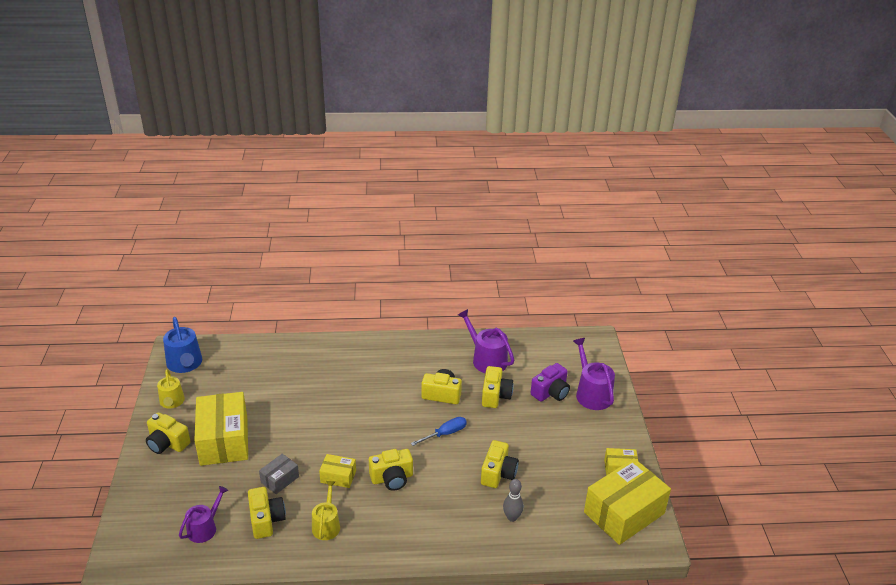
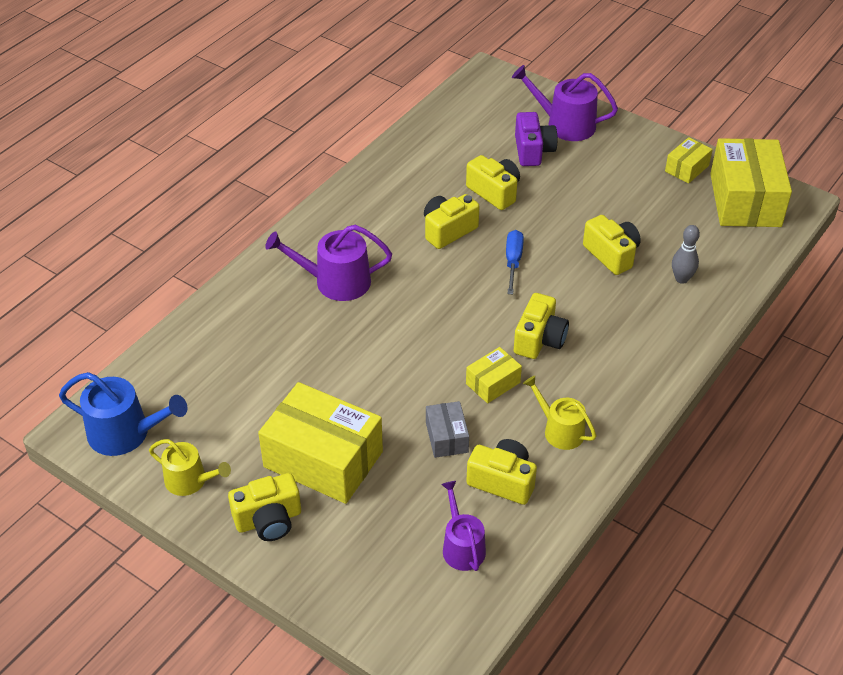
camera: 50 degrees left, 10 degrees up
(486, 359) = (429, 166): purple watering can -> purple watering can (335, 282)

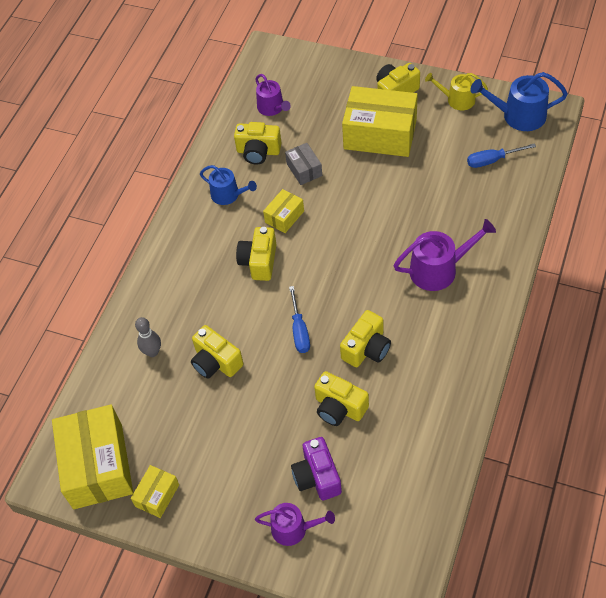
camera: 170 degrees right, 10 degrees up
(200, 383) = (492, 160): none -> blue screwdriver
(559, 430) = (228, 195): yellow watering can -> blue watering can
(565, 124) = (293, 529): purple watering can -> purple watering can, size x0.66

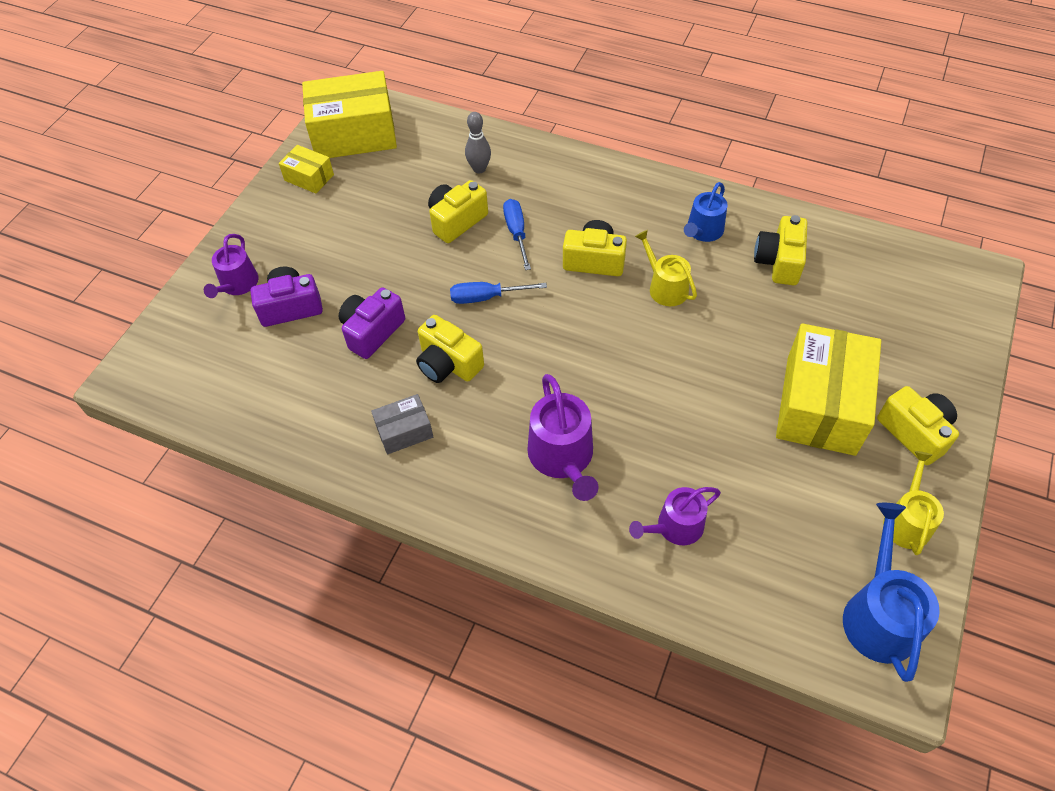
camera: 90 degrees right, 0 degrees up
(272, 108) = (862, 278): purple watering can -> purple watering can (675, 527)
(284, 217) = (665, 287): yellow box -> yellow watering can
(304, 169) = (747, 310): grey box -> grey box (404, 431)
(339, 407) = (372, 331): yellow camera -> purple camera
(492, 160) = (772, 557): blue screwdriver -> blue screwdriver (516, 233)

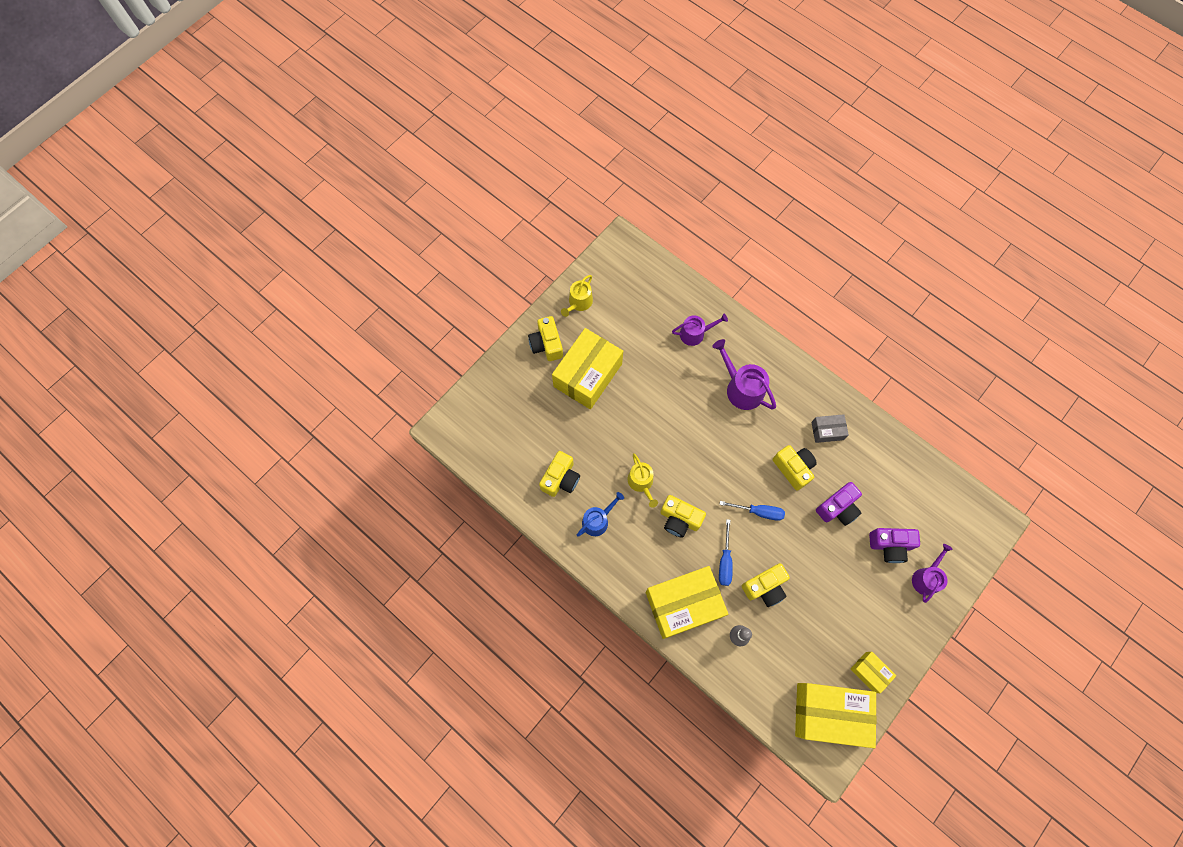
camera: 165 degrees left, 15 degrees up
(555, 180) = (683, 604): none -> yellow box
(563, 457) = (741, 388): purple watering can -> purple watering can turned 45 degrees counterclockwise
(878, 614) = (617, 267): blue watering can -> none

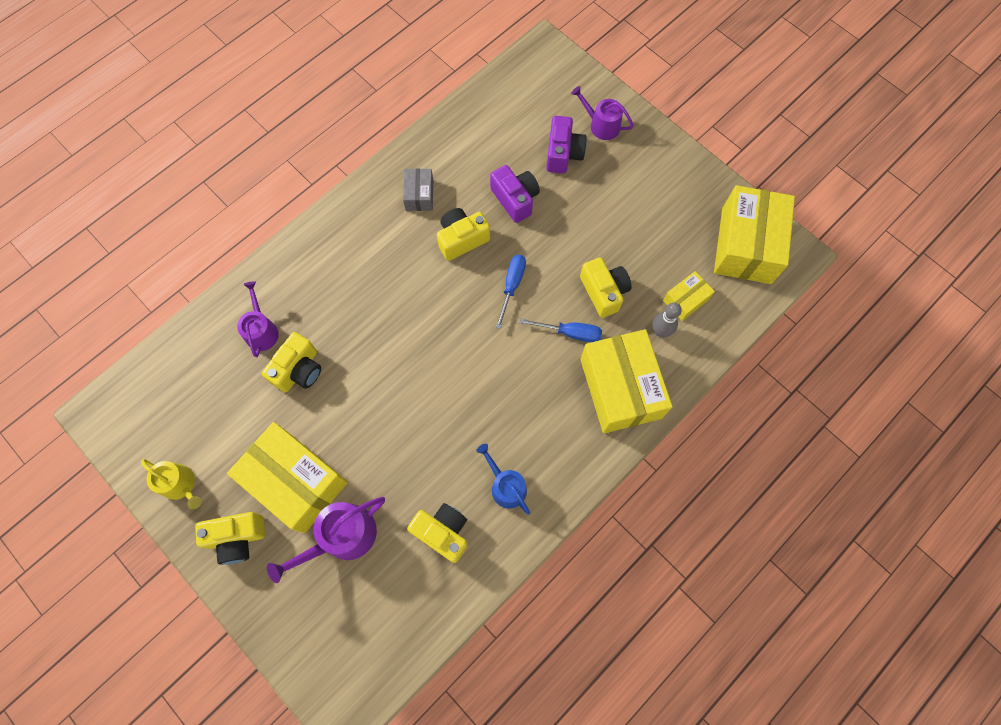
camera: 85 degrees left, 0 degrees up
(641, 482) = (460, 423): yellow watering can -> none
(679, 519) = (513, 380): yellow camera -> yellow camera (299, 370)
(741, 388) = (348, 284): purple watering can -> purple watering can (342, 537)
(870, 672) = (702, 198): yellow box -> yellow box (685, 300)

